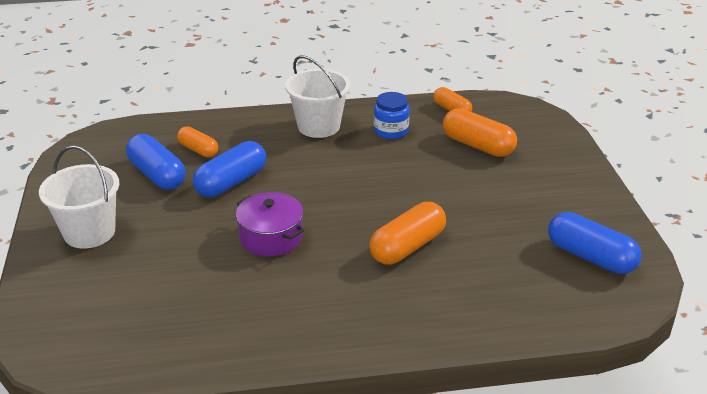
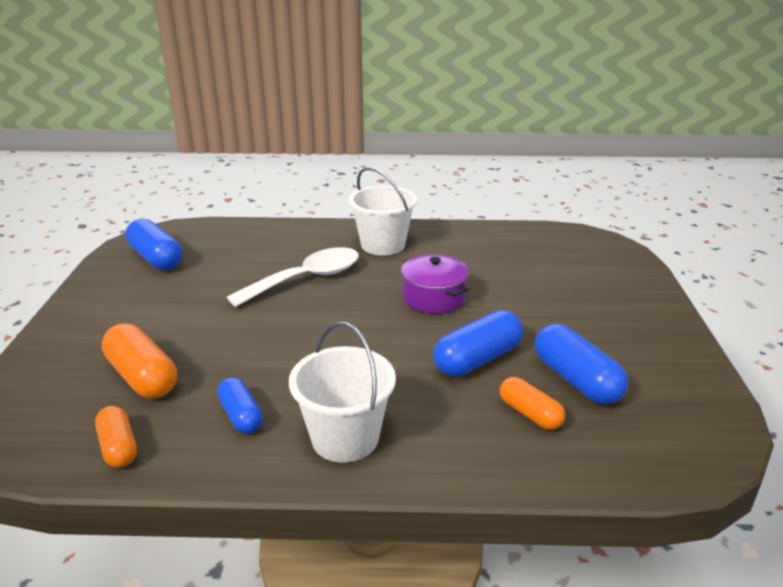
camera: 170 degrees left, 5 degrees down
(89, 232) = (624, 319): white bucket -> white bucket (383, 245)
(391, 131) = (241, 416): blue jar -> blue capsule
(407, 247) = (306, 279): orange capsule -> white spoon

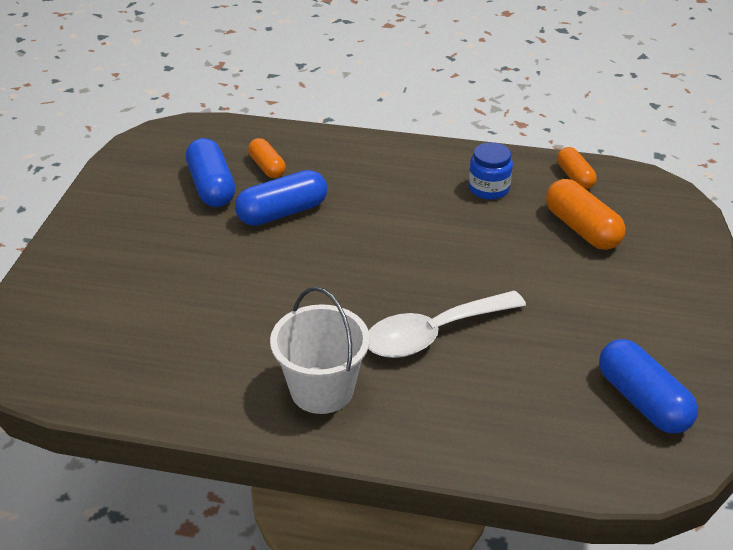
camera: 170 degrees left, 10 degrees up
(241, 416) = (489, 188): blue capsule -> blue jar
(345, 438) = (410, 166): white bucket -> none
(433, 298) = (291, 286): purple pot -> none

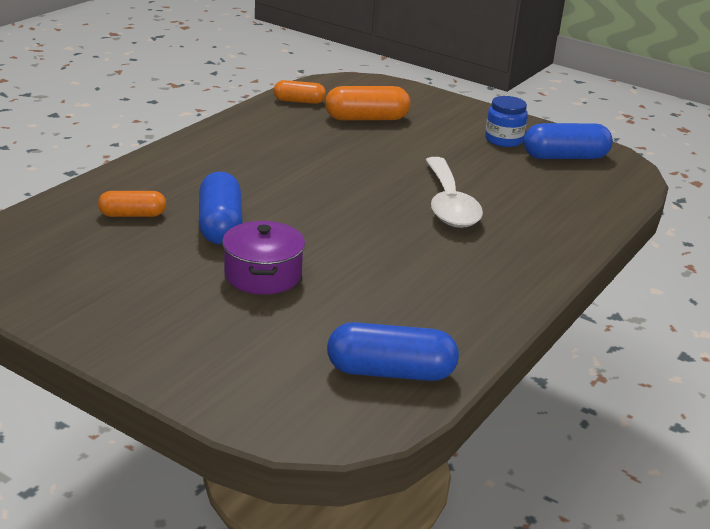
camera: 70 degrees left, 10 degrees down
(211, 187) = (133, 251): blue capsule -> blue capsule (390, 372)
(216, 259) = (263, 275): none -> purple pot
(322, 389) = (487, 266): white bucket -> none
(489, 188) = (280, 133): blue jar -> blue jar (503, 140)

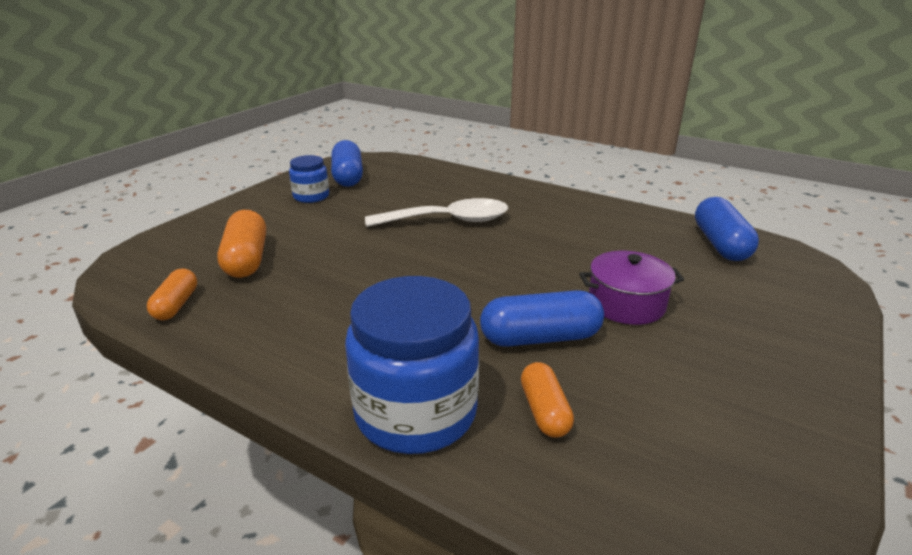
camera: 90 degrees left, 0 degrees up
(151, 173) = (416, 412): none -> blue jar

